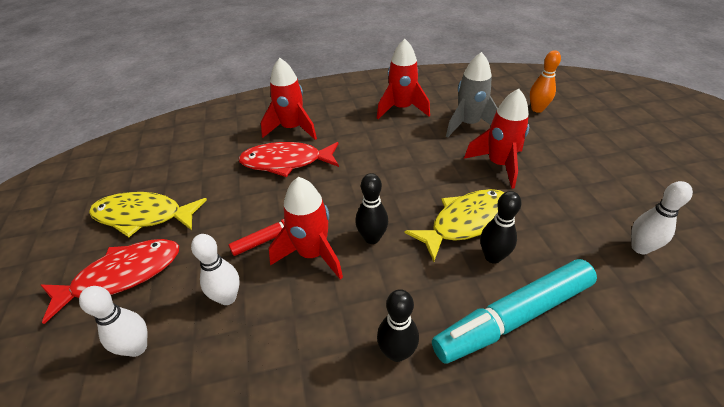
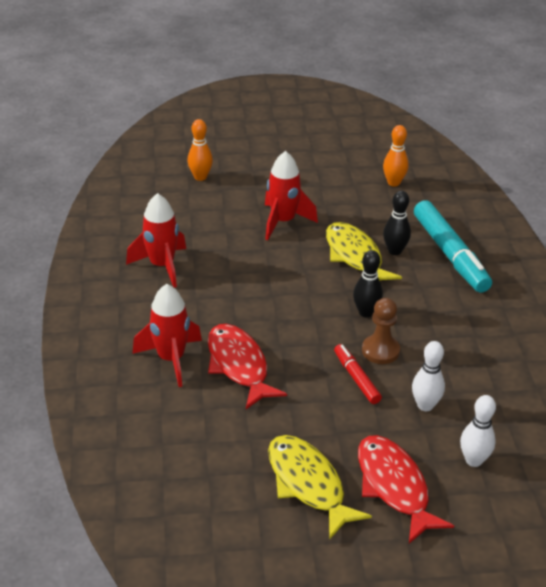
camera: 85 degrees left, 5 degrees down
(143, 216) = (308, 484): yellow fish -> yellow fish turned 135 degrees clockwise
(286, 162) = (239, 365): red fish -> red fish turned 150 degrees clockwise
(312, 254) = (380, 351): red rocket -> brown pawn
(396, 352) = (477, 313): black bowling pin -> none
(468, 124) = (212, 225): grey rocket -> none
(640, 248) = (393, 183): white bowling pin -> orange bowling pin

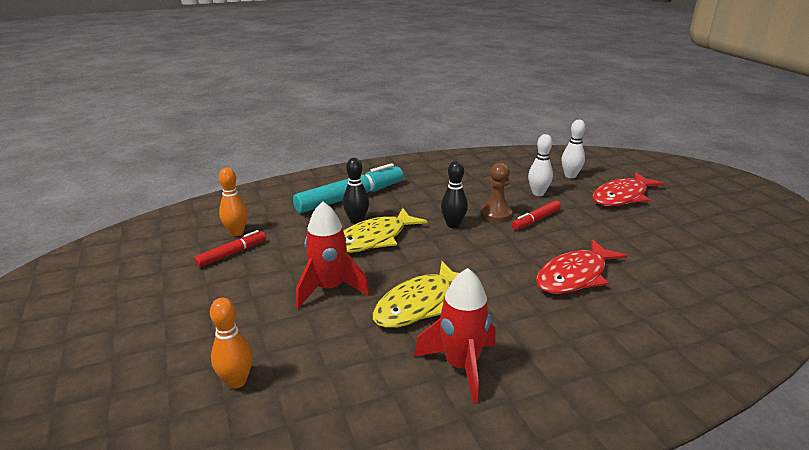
camera: 105 degrees left, 10 degrees down
(171, 359) = (606, 318): red rocket -> none
(308, 484) = (659, 225): yellow fish -> yellow fish (418, 304)
(357, 179) = (232, 254): none -> red marker

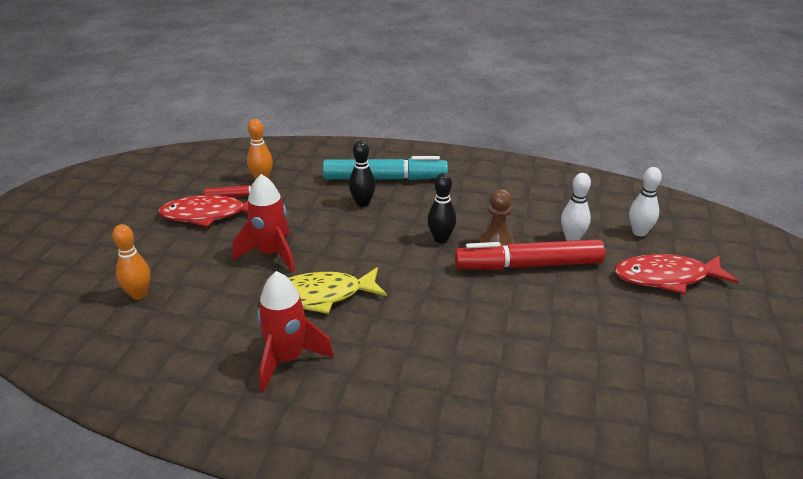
camera: 35 degrees right, 5 degrees up
(374, 239) = (356, 225): yellow fish -> none
(535, 220) = (528, 265): red marker -> red marker, size x1.91
(575, 276) = (487, 334): red fish -> red fish (208, 215)

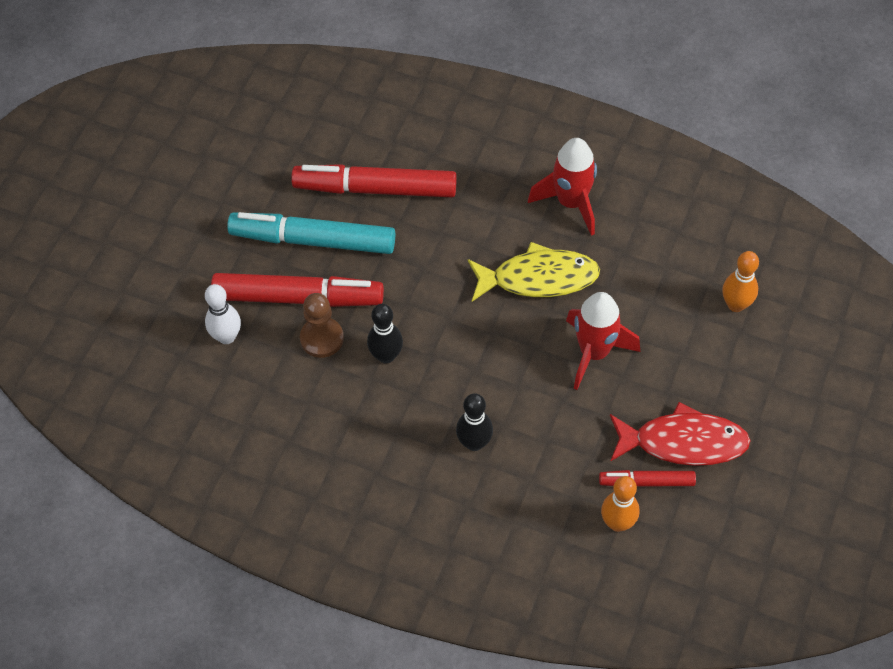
camera: 170 degrees left, 25 degrees up
(385, 179) = (435, 500): turquoise marker -> turquoise marker (313, 240)
(495, 352) = (375, 189): none -> red marker
(639, 232) = (139, 338): white bowling pin -> none
(666, 278) = (156, 261): red fish -> none

